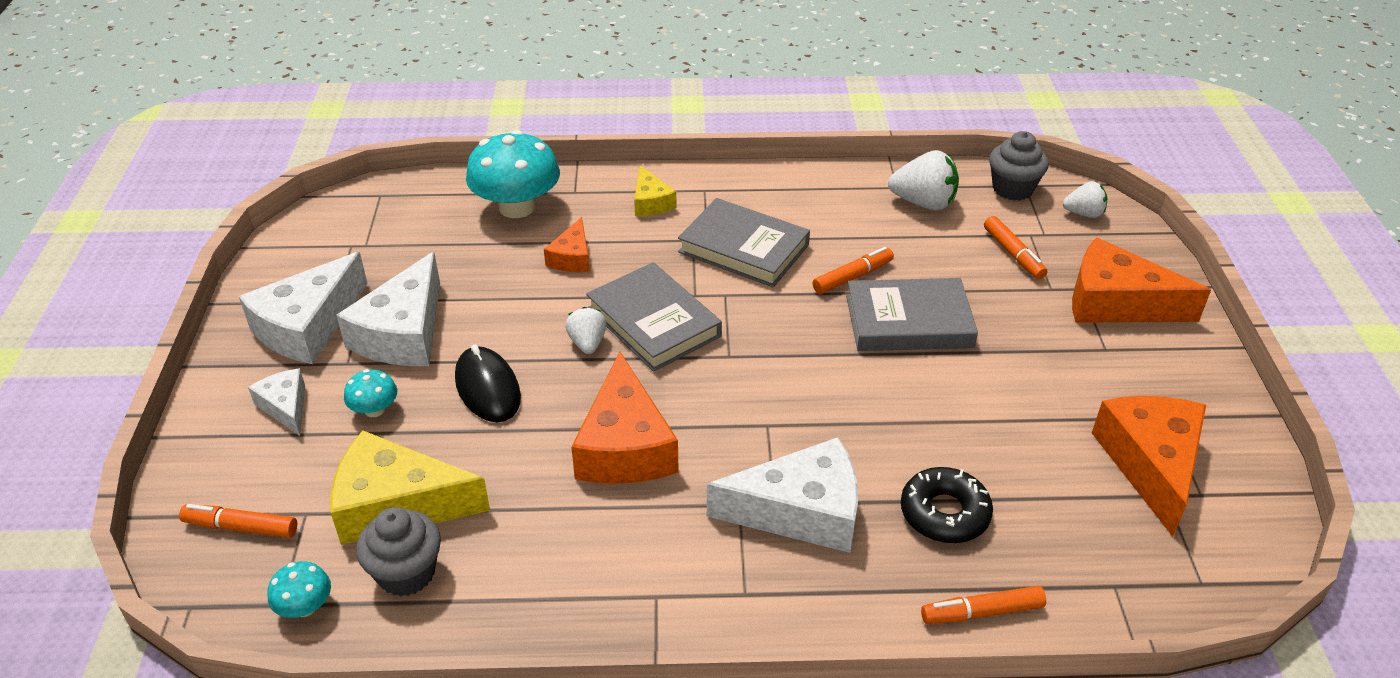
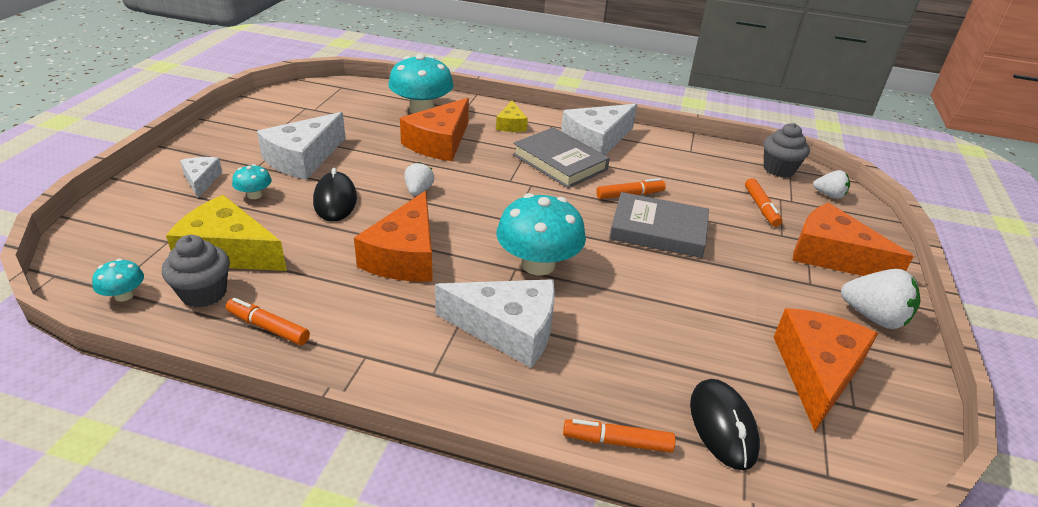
camera: 15 degrees right, 5 degrees down
(241, 527) = (122, 239): orange marker -> orange marker (268, 327)
(308, 326) = (248, 142): white cheese -> white cheese (596, 141)
(572, 257) = (439, 143): orange cheese -> orange cheese, size x1.88
(653, 322) = (471, 189): grey book -> none
(791, 411) = (538, 264): none -> turquoise mushroom
(923, 203) = (706, 164): white strawberry -> white strawberry (873, 317)
(944, 513) = (622, 361): black donut -> none
(1080, 559) = (722, 426): none -> black mouse

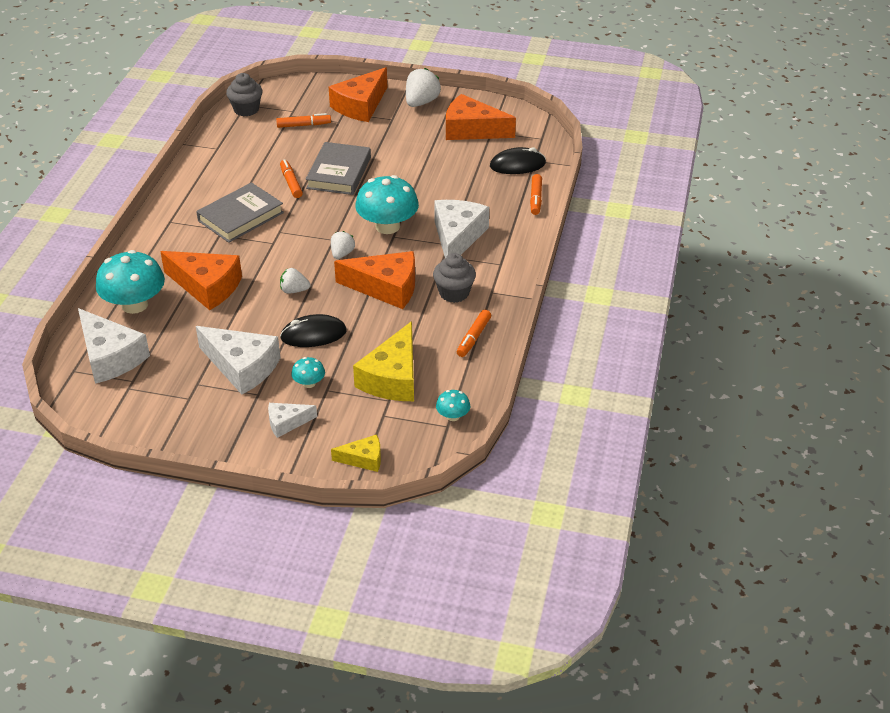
camera: 90 degrees left, 5 degrees up
(204, 293) = (444, 376): grey cupcake -> grey cupcake (454, 293)
(511, 125) = (168, 245): yellow cheese -> yellow cheese (363, 459)
(596, 141) = (201, 196): white cheese -> white cheese (110, 357)
(829, 195) = (283, 93): white strawberry -> white strawberry (342, 254)

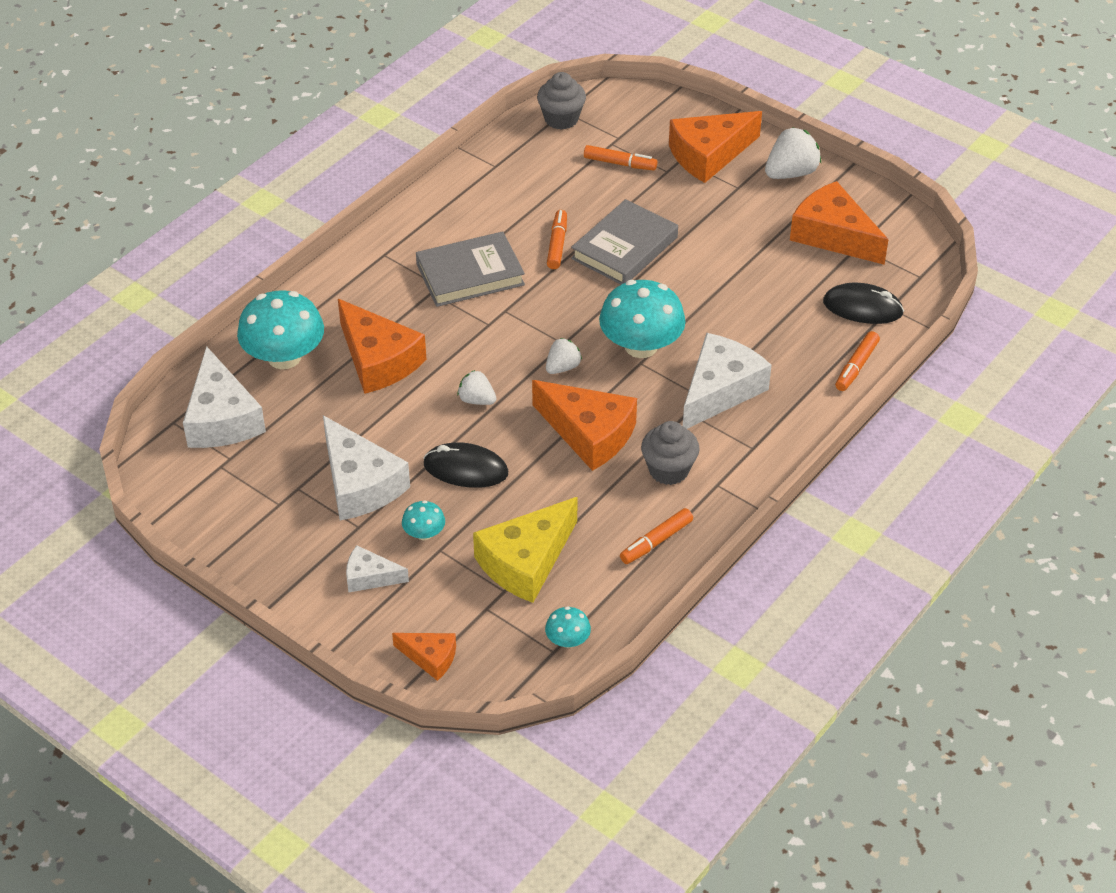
camera: 25 degrees right, 5 degrees up
(363, 459) = (430, 657): yellow cheese -> orange cheese

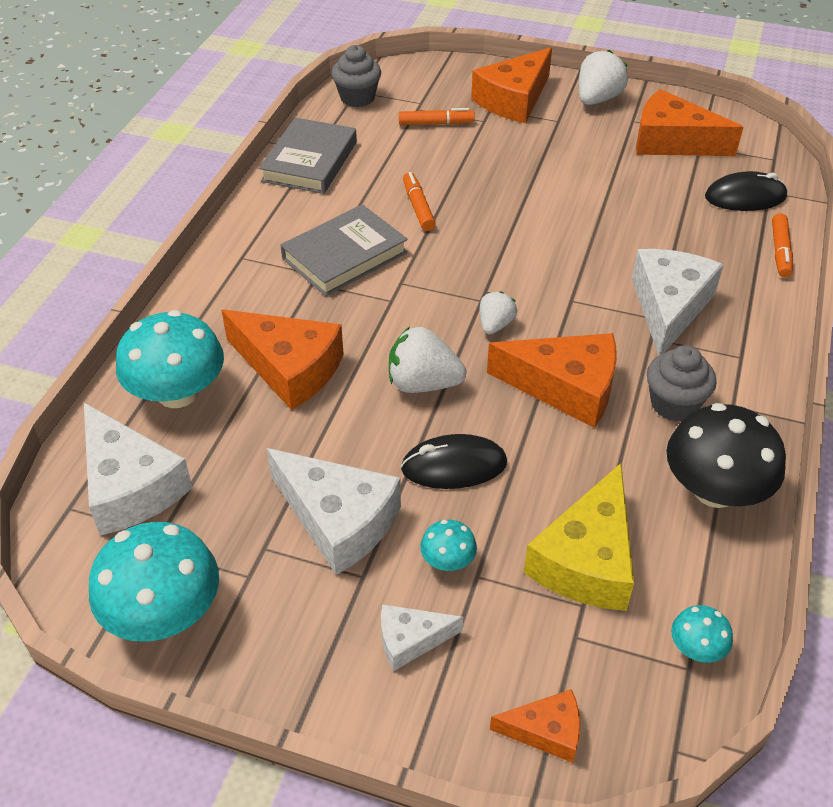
camera: 20 degrees left, 0 degrees up
(476, 400) = (423, 383): white strawberry -> white strawberry, size x1.65
(624, 248) = (486, 195): grey book -> grey book (310, 161)
(641, 346) = (562, 283): turquoise mushroom -> turquoise mushroom (164, 613)
(656, 542) = (714, 490): orange marker -> black mushroom

